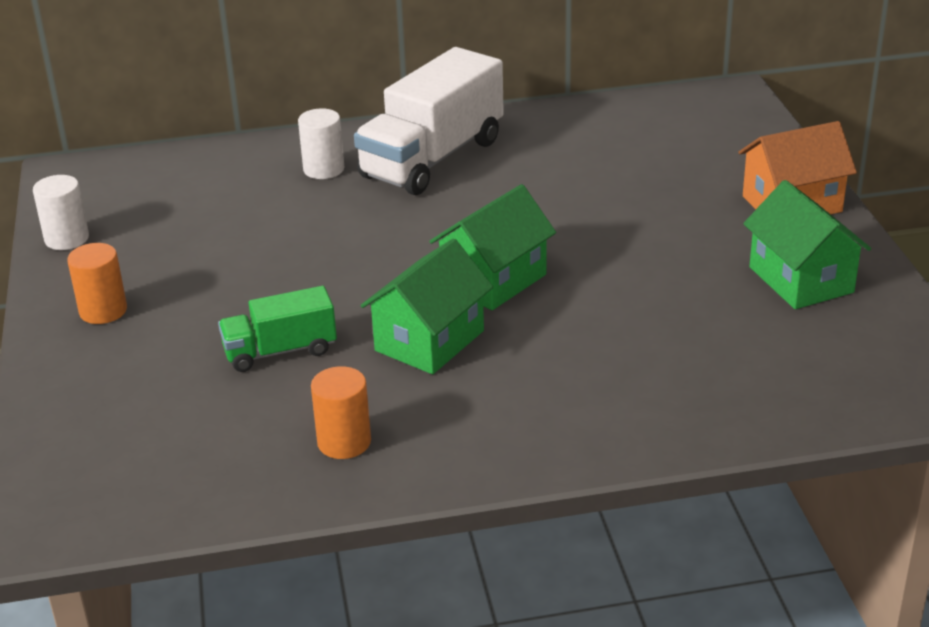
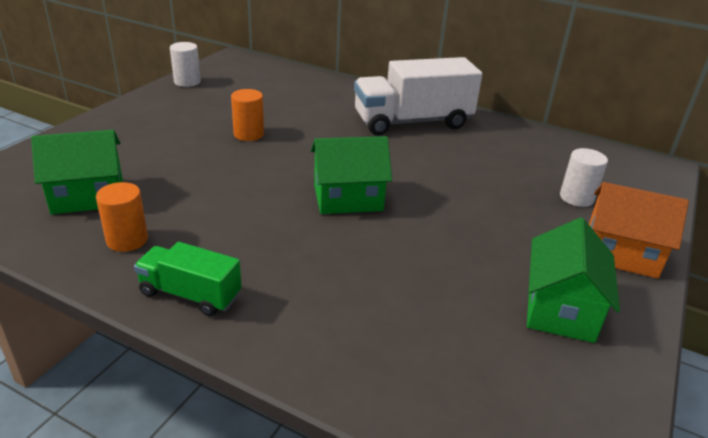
camera: 35 degrees right, 0 degrees up
(103, 311) = (145, 117): orange cylinder -> orange cylinder (248, 134)
(280, 351) = (182, 175): green truck -> green truck (190, 294)
(323, 169) = (348, 103): white cylinder -> white cylinder (576, 198)
(429, 341) = (260, 211): green house -> green house (88, 196)

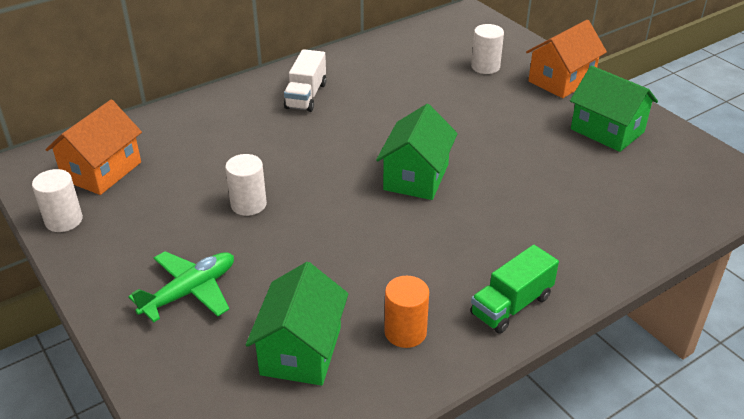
camera: 60 degrees left, 5 degrees up
(136, 138) = (190, 292): none -> green plane
(246, 78) = (102, 171): none -> orange house
(248, 134) = (248, 204): orange cylinder -> white cylinder
(412, 122) = (306, 96): white truck -> white truck, size x0.55

